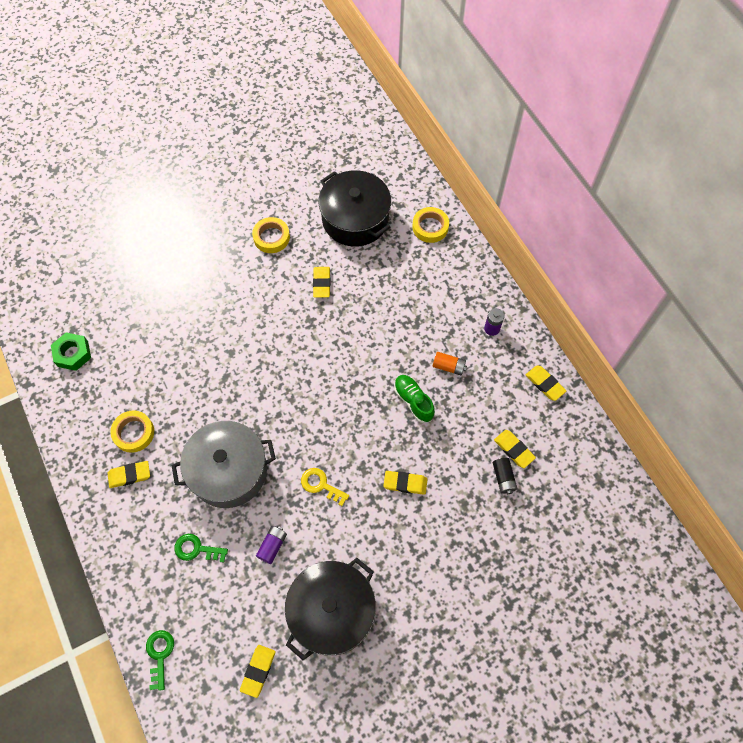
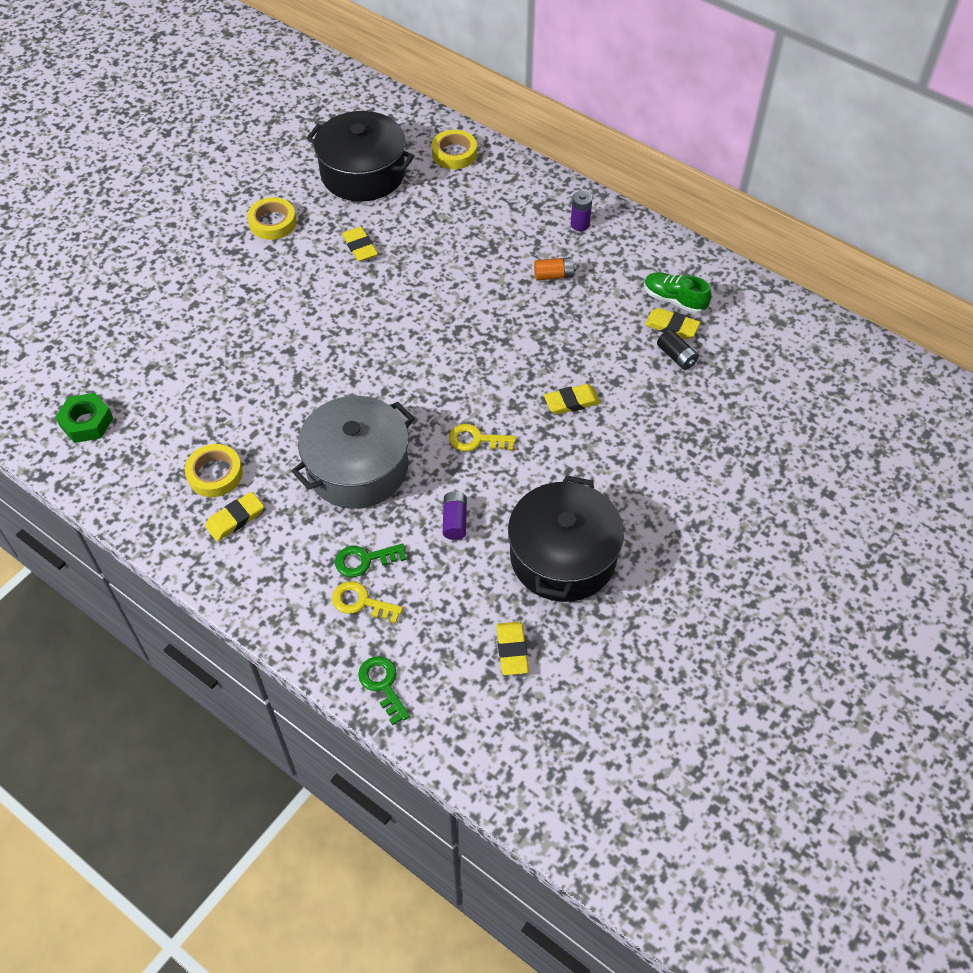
camera: 25 degrees left, 10 degrees down
(178, 582) = (361, 602): none -> yellow key
(413, 401) = (534, 321): green shoe -> green shoe (674, 300)
(545, 384) = (668, 255): yellow eraser -> none

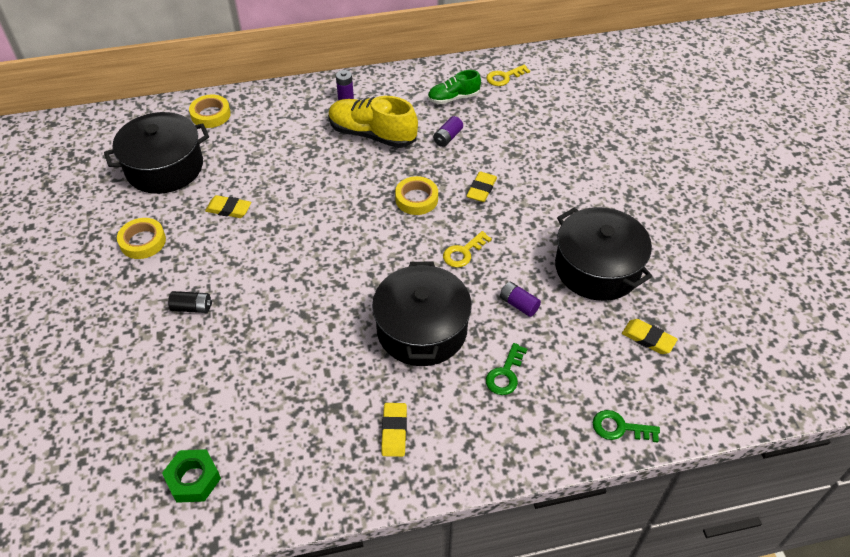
camera: 50 degrees left, 5 degrees down
(215, 474) = (339, 419): yellow tape -> yellow tape (416, 199)
(357, 467) = (421, 329): grey pot -> black pot
(361, 602) = (539, 398): yellow key -> yellow key (504, 77)
(554, 275) = (372, 134): orange battery -> yellow shoe
(613, 332) = (448, 137): none -> purple battery
(671, 326) = (472, 112): yellow eraser -> none
(676, 356) = (496, 124): black battery -> black battery (192, 307)

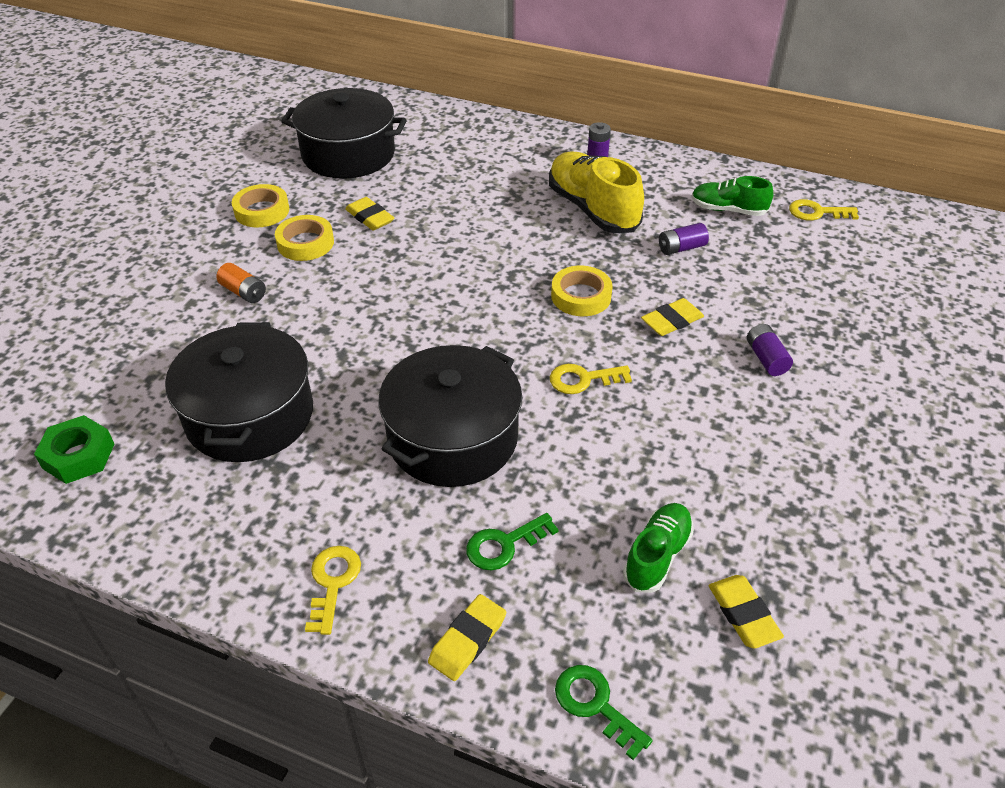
camera: 35 degrees right, 5 degrees down
(192, 307) = (244, 292): black battery -> orange battery
(211, 115) = (439, 124): yellow tape -> yellow tape (305, 243)
(394, 431) = (314, 531): yellow eraser -> yellow eraser (468, 640)
(433, 453) = (333, 583): none -> yellow key
(518, 304) = (598, 473): purple battery -> purple battery (766, 358)
(585, 333) = (657, 555): none -> green shoe
(597, 268) = (747, 485): black pot -> black pot (249, 415)

